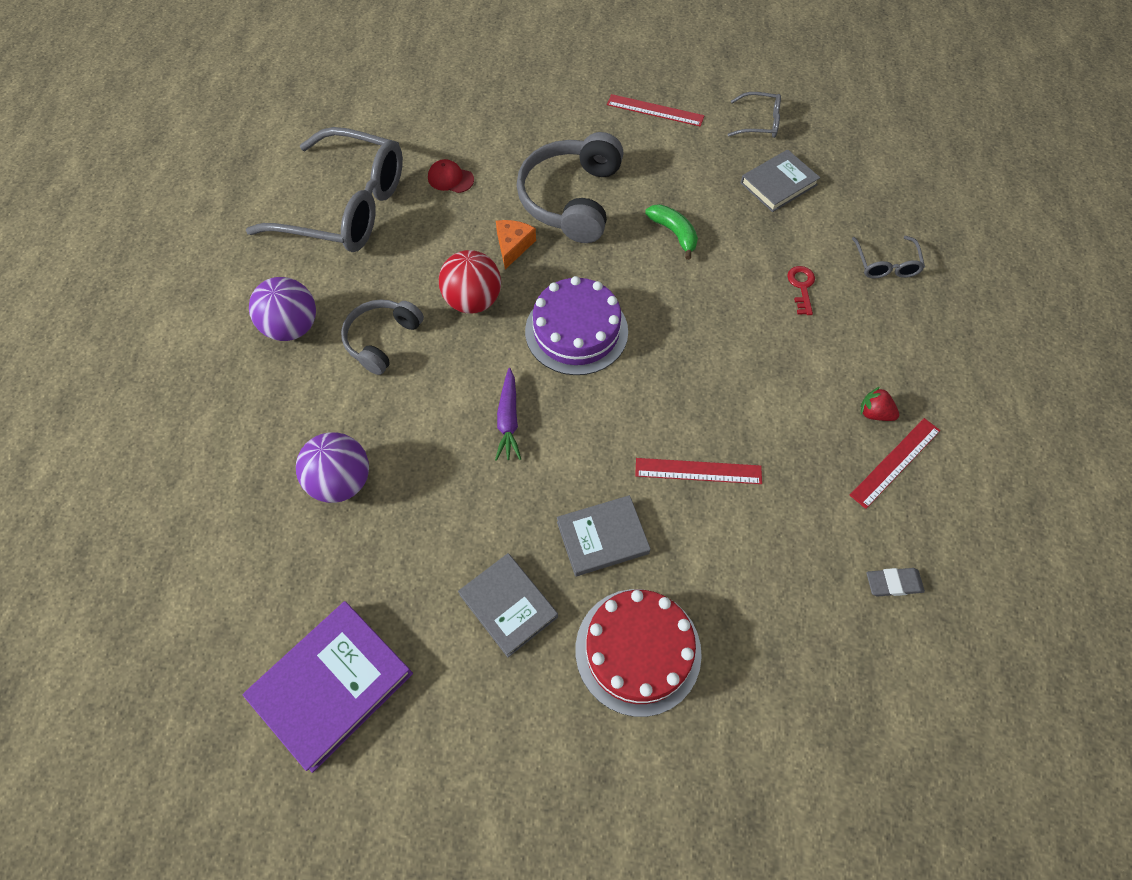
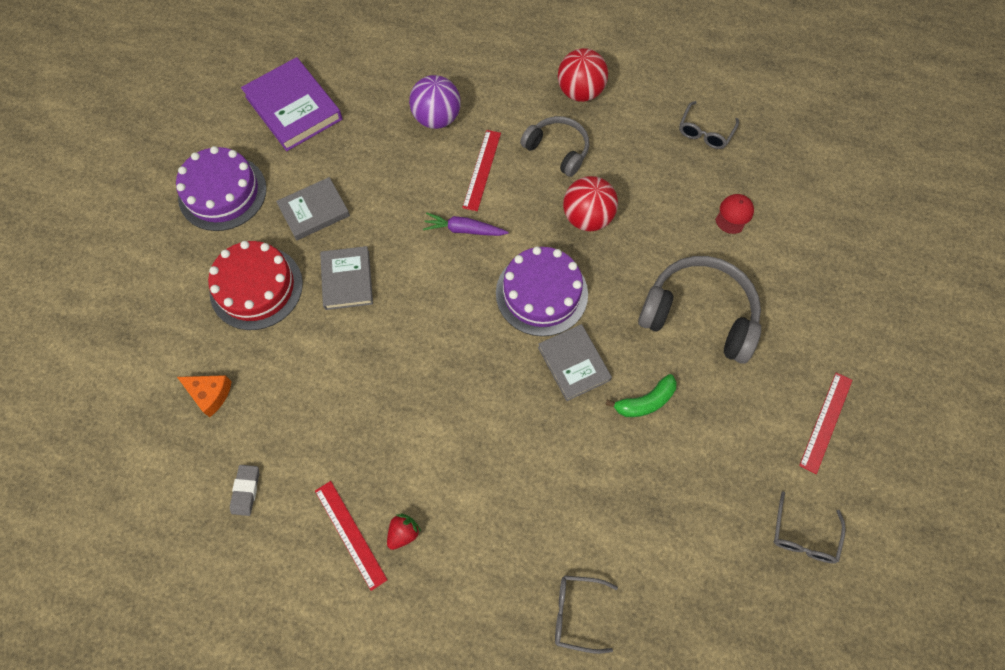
camera: 100 degrees right, 5 degrees up
(292, 327) = (580, 92): purple ball -> red ball
(346, 207) = (705, 132): grey glasses -> grey glasses, size x0.43
(496, 750) = (222, 193): none -> purple cake
(513, 246) = (645, 256): orange cheese -> orange cheese (210, 394)
(698, 471) = (384, 362): red ruler -> red ruler (482, 170)
(778, 184) = (704, 529): grey book -> grey book (573, 364)
(801, 287) = (560, 510): red key -> none

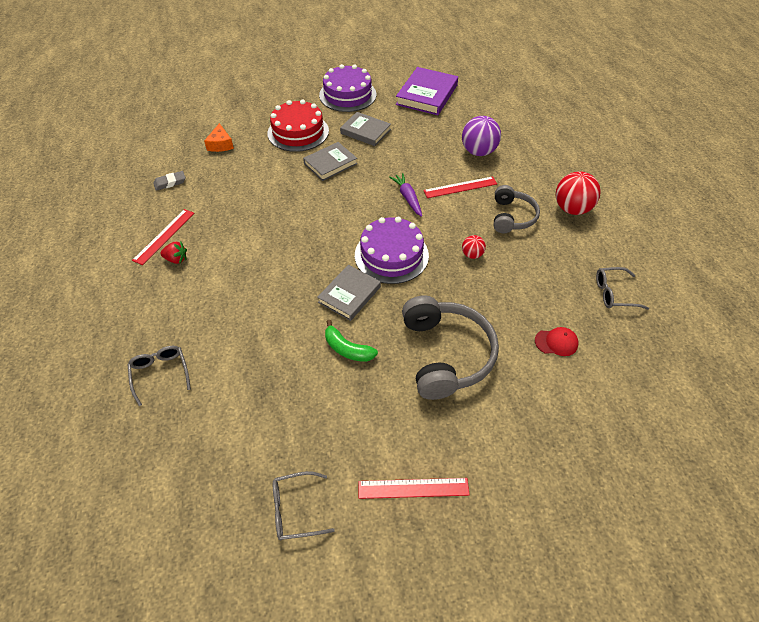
camera: 60 degrees right, 15 degrees down
(587, 218) = (472, 254): red ball -> red ball, size x0.52

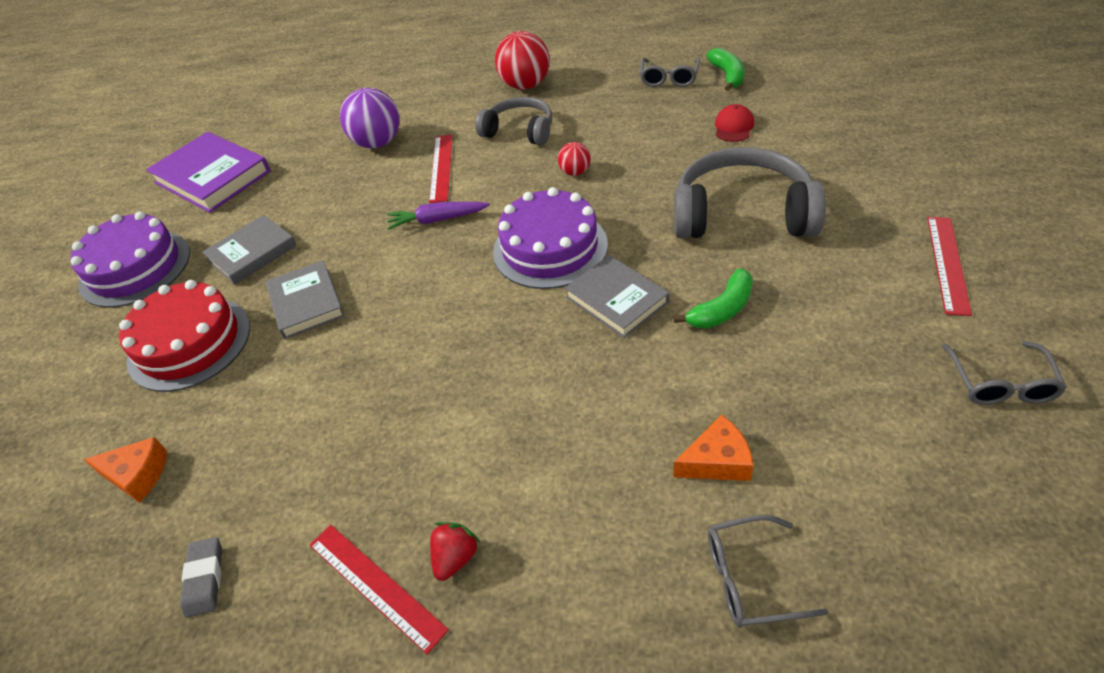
camera: 70 degrees left, 5 degrees down
(230, 355) = (717, 461): none -> orange cheese
(634, 333) = (728, 75): none -> green banana

